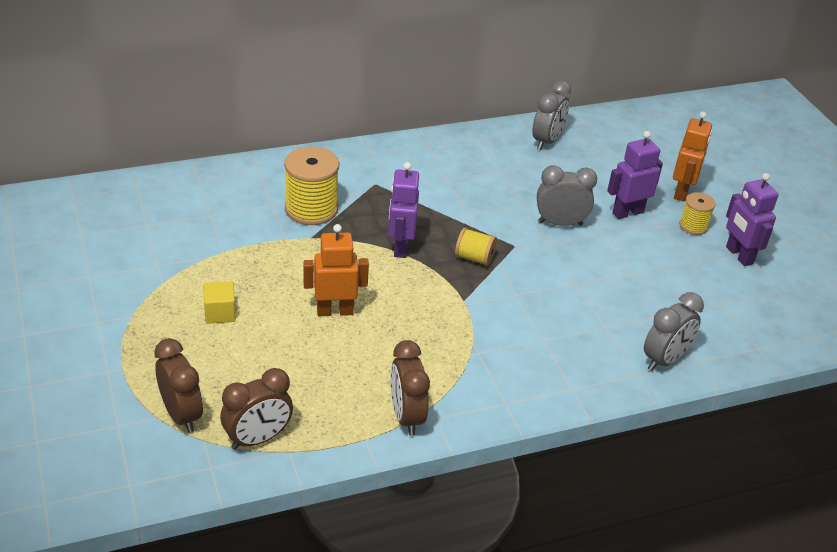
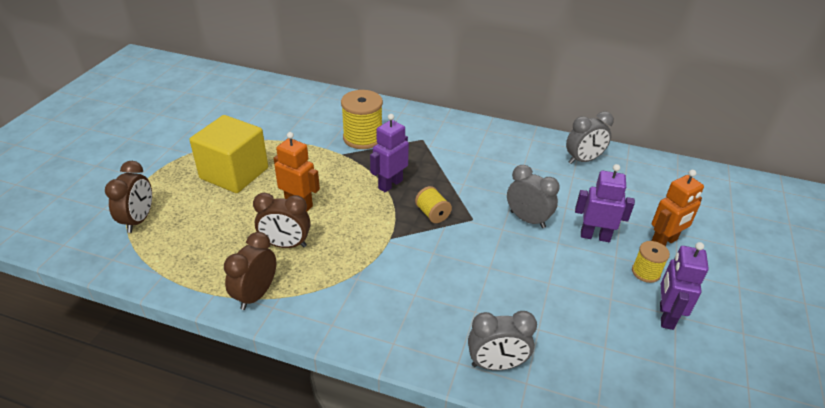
camera: 40 degrees right, 0 degrees up
(220, 313) = (234, 173): yellow cube -> yellow cube, size x2.30
(258, 439) = (156, 257): brown clock -> brown clock (286, 245)

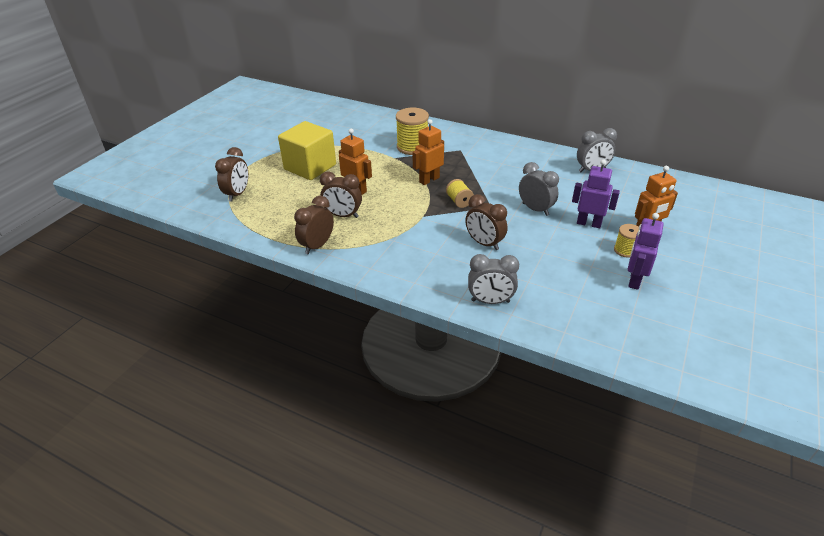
camera: 10 degrees right, 0 degrees up
(390, 184) = (429, 180): purple robot -> orange robot
(473, 275) = (484, 243): none -> brown clock

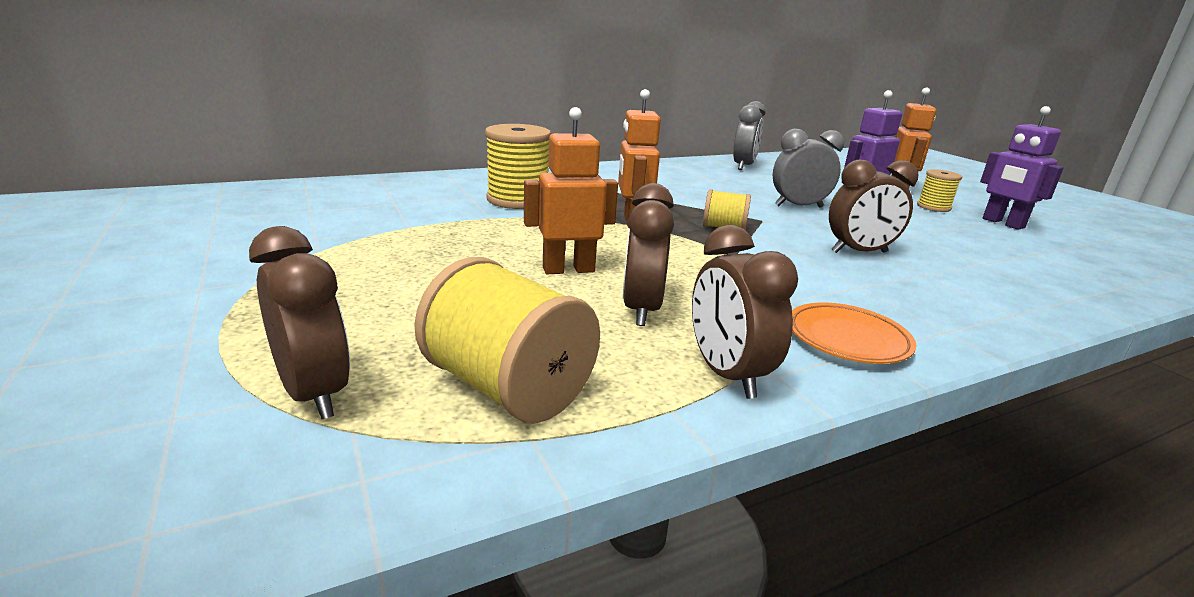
camera: 55 degrees left, 15 degrees down
(269, 216) = (508, 388): none -> yellow spool
(310, 167) = (400, 275): yellow cube -> none
(343, 215) = (641, 309): brown clock -> brown clock turned 135 degrees clockwise
(374, 261) = (847, 339): none -> orange plate
(490, 301) = (1031, 299): grey clock -> none

